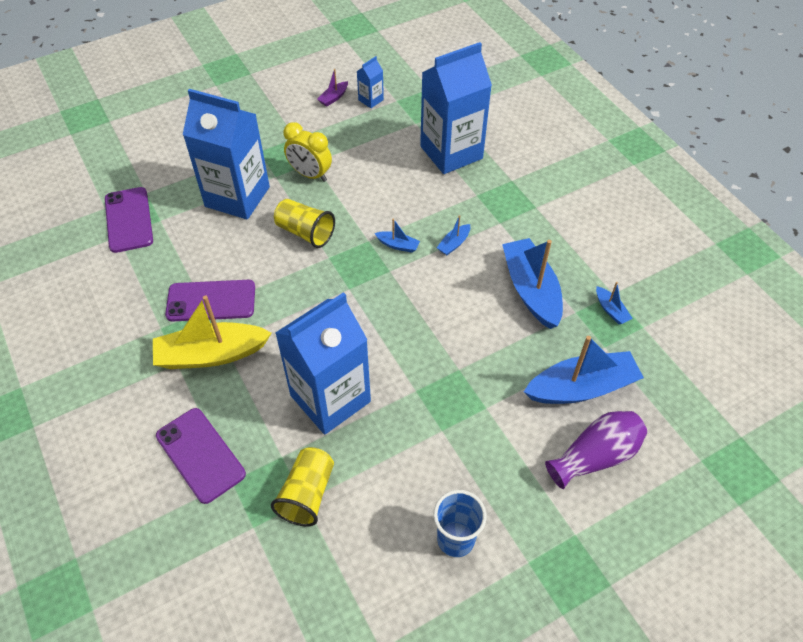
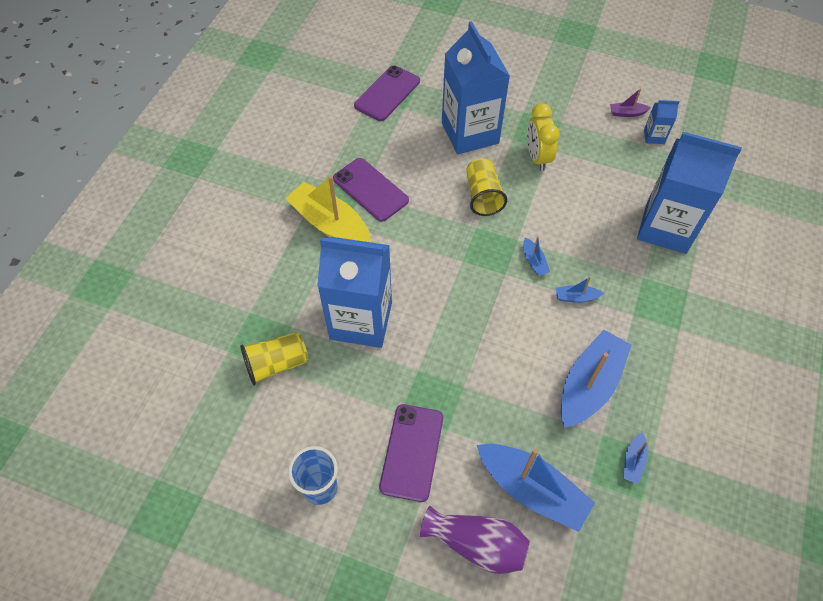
camera: 50 degrees right, 5 degrees up
(200, 455) = (253, 279): purple phone -> purple phone (412, 452)

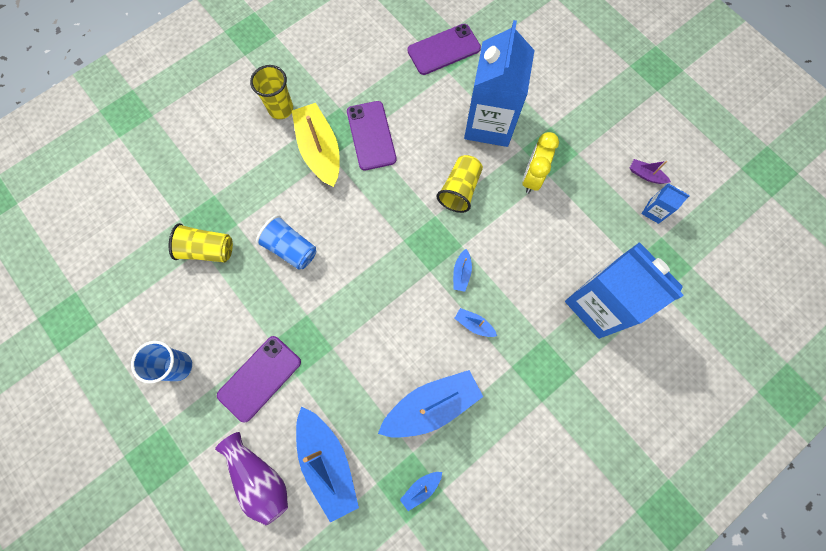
camera: 30 degrees right, 15 degrees up
(266, 207) = (281, 109): none -> yellow cup
(361, 320) = (291, 248): blue carton -> blue cup

